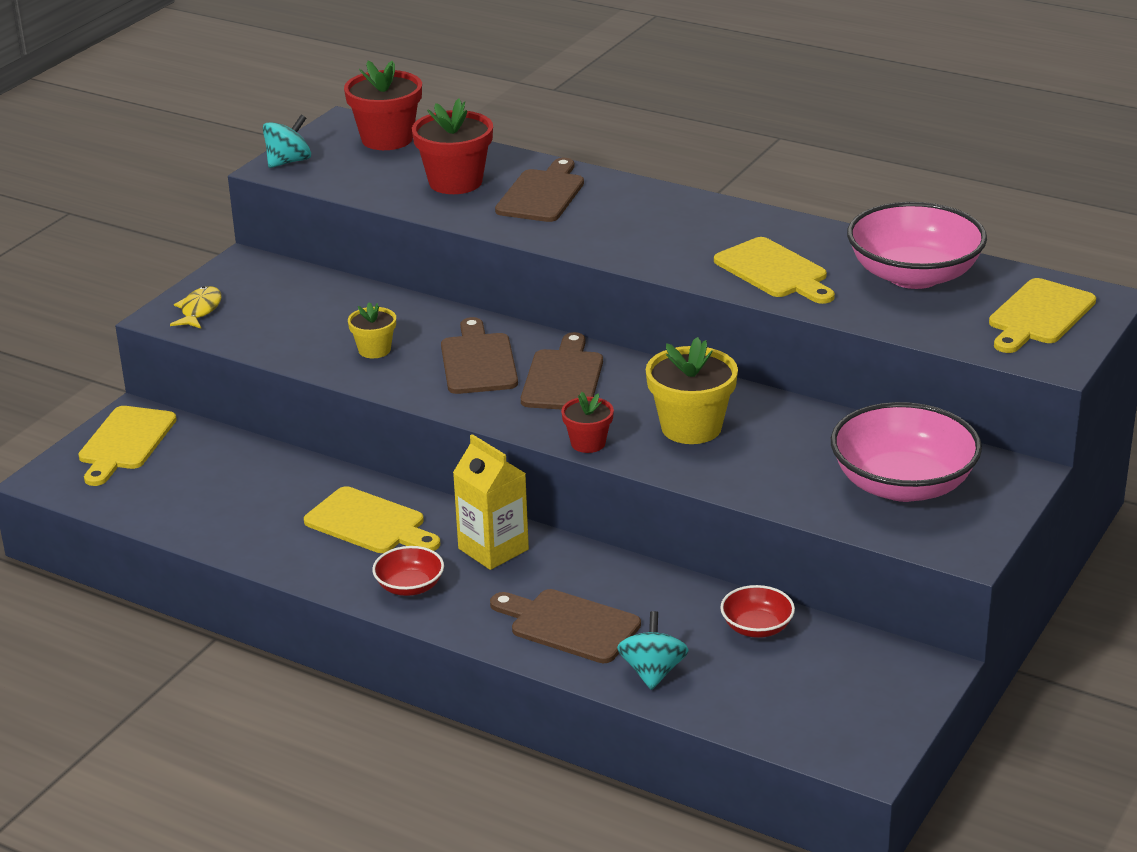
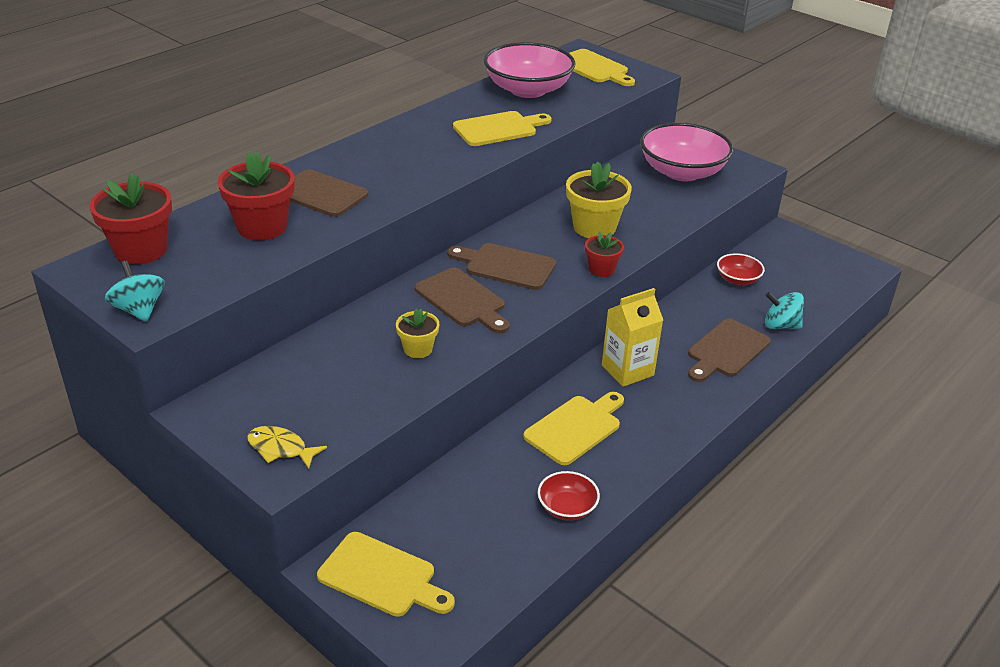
camera: 80 degrees left, 5 degrees up
(409, 586) = (667, 417): red bowl -> red bowl (567, 508)
(478, 361) = (463, 300): brown cutting board -> brown cutting board turned 135 degrees counterclockwise

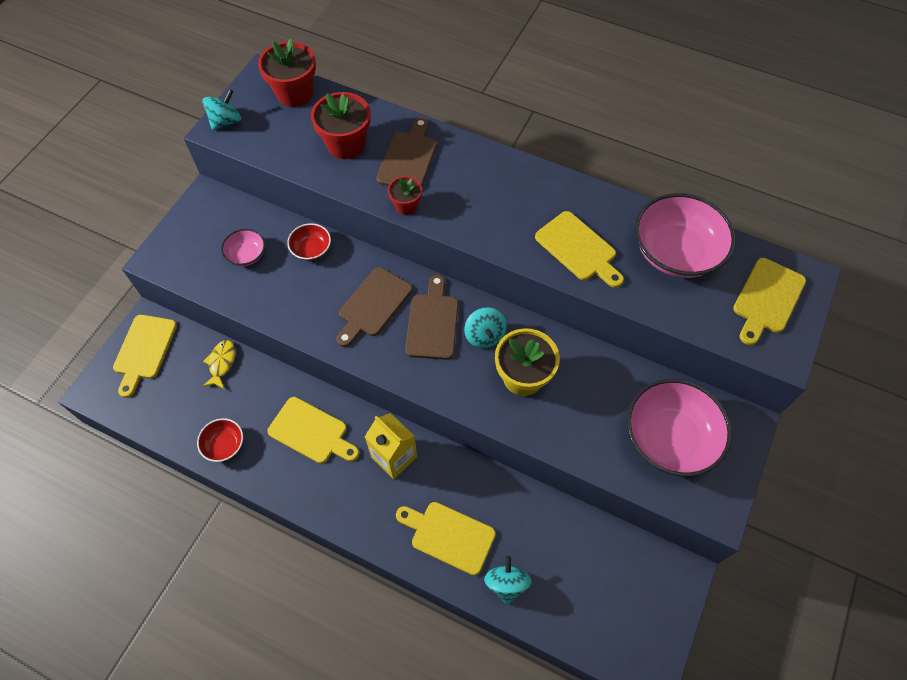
camera: 75 degrees right, 25 degrees up
(280, 449) = (179, 251): yellow fish -> yellow fish (222, 363)
(328, 386) = (246, 255): none -> pink bowl
(418, 349) = (302, 294): yellow flower pot -> none
(537, 239) = (484, 335): none -> turquoise spinning top
(601, 269) = (454, 397): red flower pot -> red flower pot (406, 205)
(726, 350) = (449, 536): brown cutting board -> yellow cutting board
(738, 279) = (570, 533): red bowl -> red bowl (311, 249)

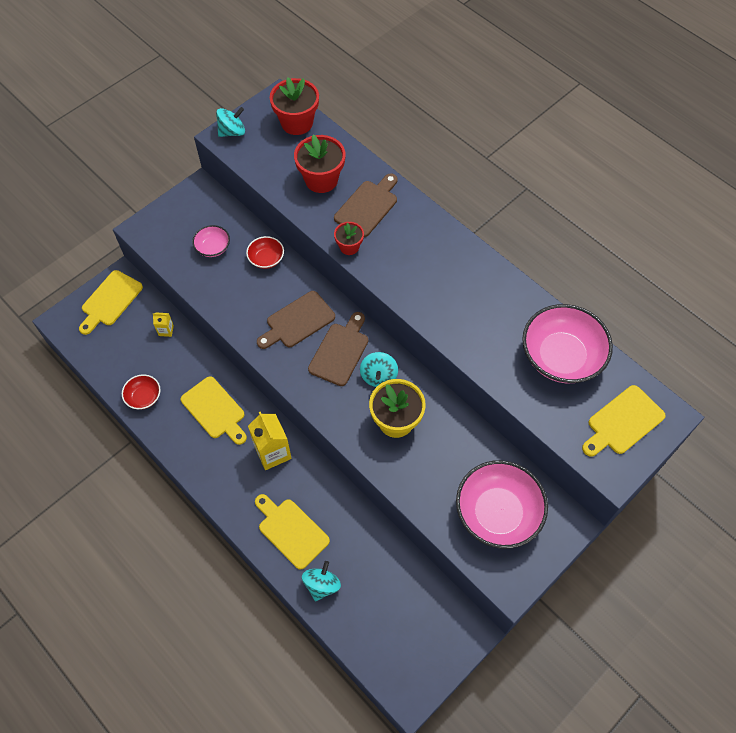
camera: 20 degrees right, 0 degrees up
(222, 363) = (166, 330): yellow fish -> yellow carton
(578, 249) = (477, 327): yellow cutting board -> none

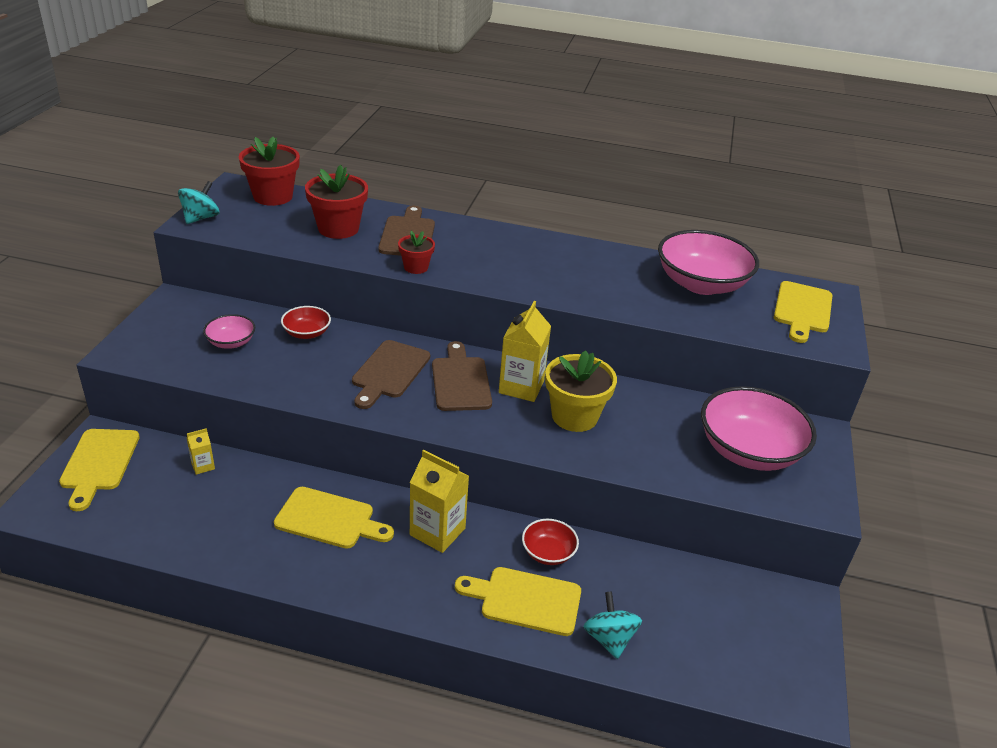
camera: 35 degrees left, 25 degrees down
(144, 397) = (218, 544): red bowl -> red bowl (548, 552)
(378, 376) = (521, 387): turquoise spinning top -> yellow carton

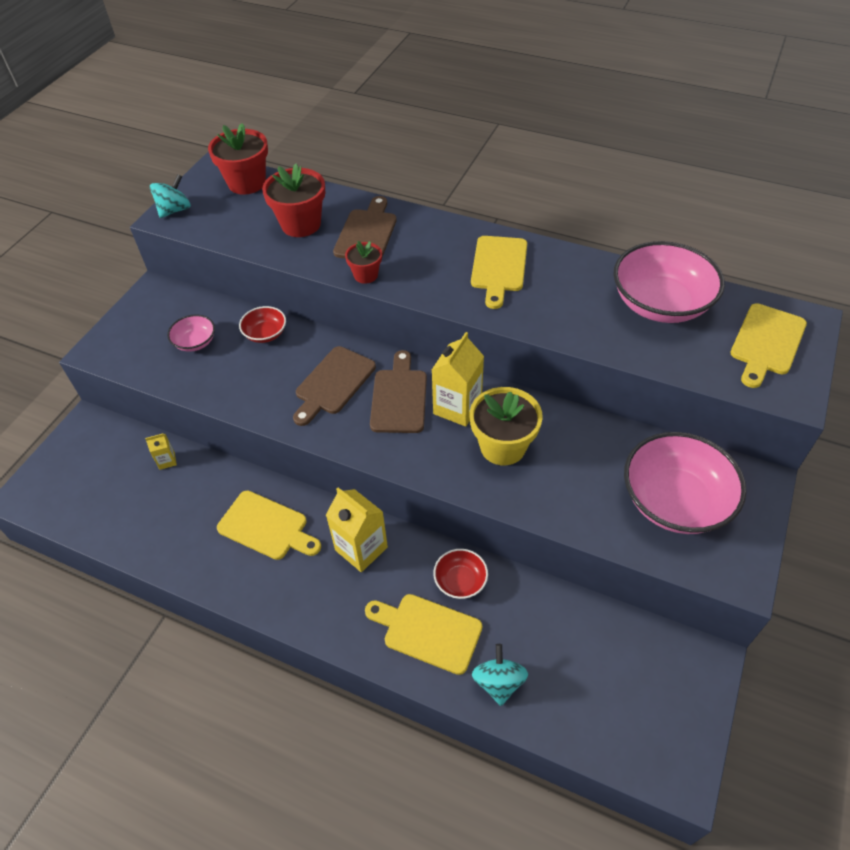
camera: 15 degrees right, 15 degrees up
(99, 463) = (81, 452): yellow cutting board -> yellow cutting board (499, 267)

